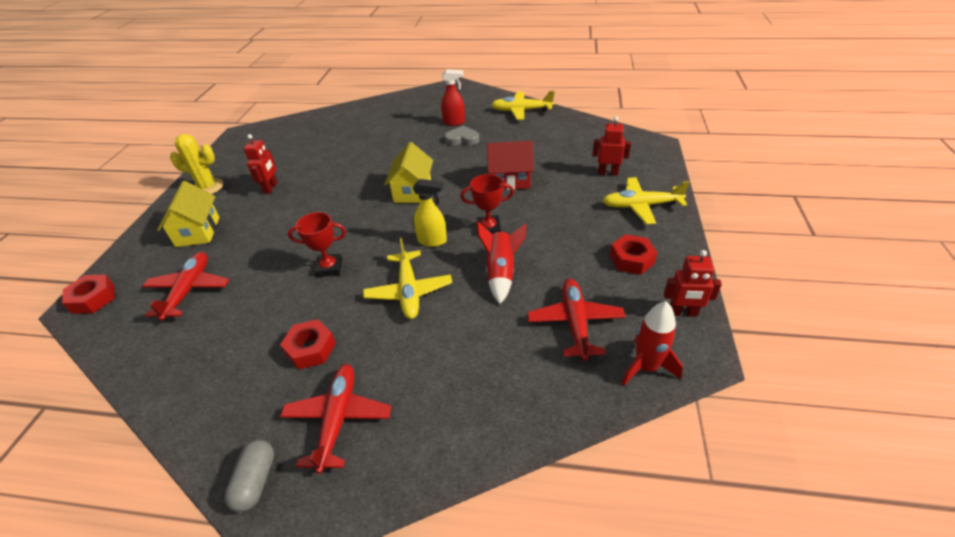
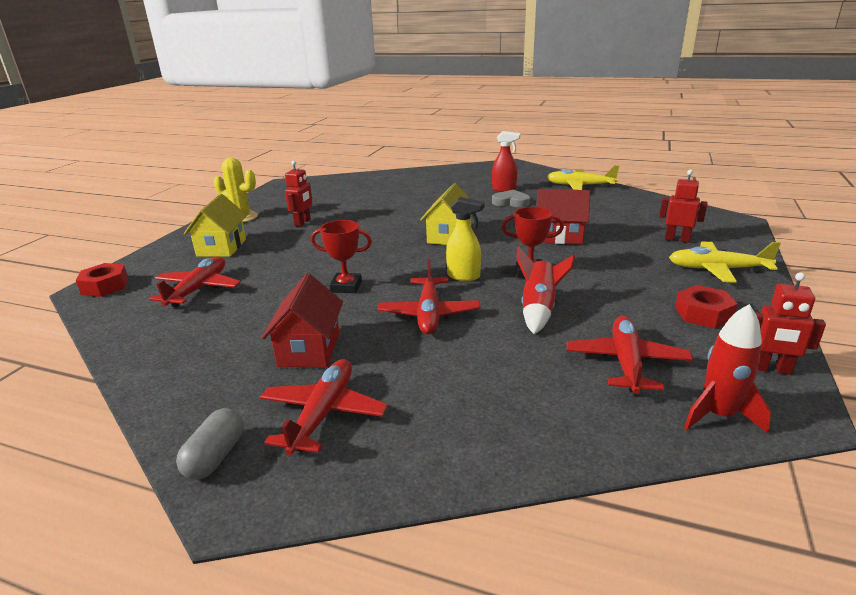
camera: 10 degrees right, 15 degrees down
(311, 349) = (309, 349): red nut -> red house
(409, 291) = (429, 314): yellow plane -> red plane

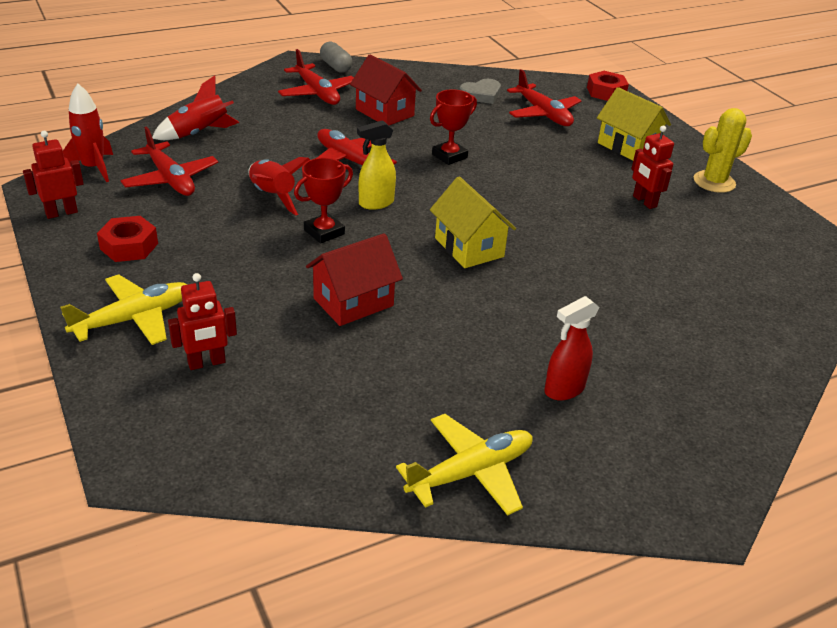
camera: 130 degrees right, 10 degrees up
(511, 202) = (504, 355): grey heart -> grey heart (481, 95)
(544, 413) = (199, 133): none -> red rocket

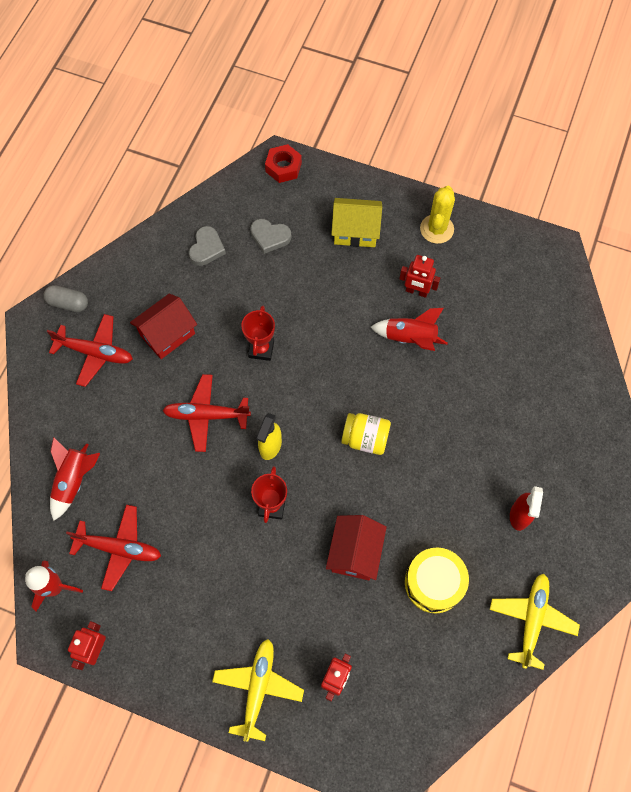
camera: 40 degrees left, 30 degrees up
(129, 246) = (177, 635): red nut -> none
(272, 196) = (202, 501): red rocket -> red rocket (410, 338)
(384, 112) = (167, 334): red house -> red house turned 45 degrees counterclockwise
(400, 371) = (434, 583): none -> yellow drum
(469, 247) = (365, 439): yellow house -> yellow jar
(543, 114) = (270, 237): red plane -> grey heart

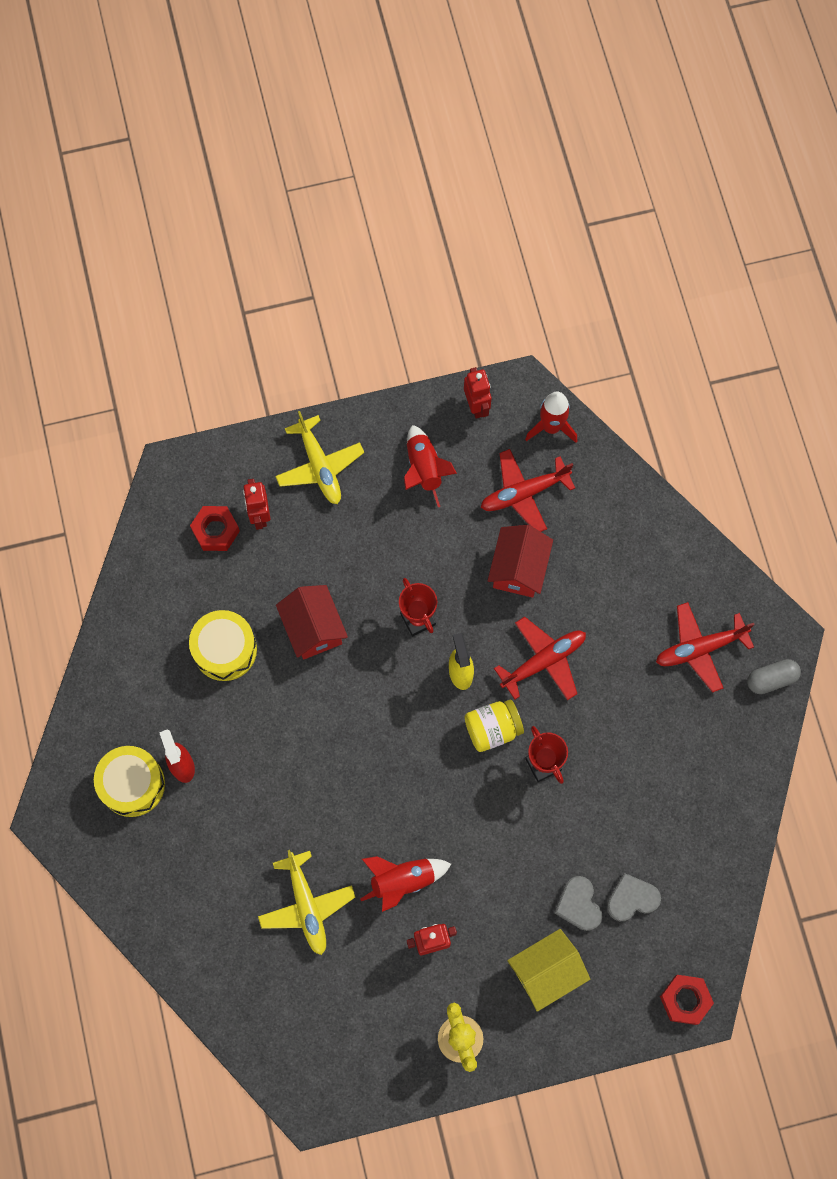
camera: 145 degrees right, 5 degrees up
(74, 481) = (613, 521): red rocket -> red rocket (424, 469)
(167, 334) = (647, 715): red house -> red house (518, 569)
(206, 248) = (686, 838): grey heart -> grey heart (578, 905)
(365, 439) = (376, 742): yellow jar -> yellow jar (492, 729)
(380, 690) = (215, 531): none -> red nut
(531, 620) = (118, 676): yellow plane -> yellow plane (306, 906)
(565, 526) = (132, 784): none -> yellow drum

